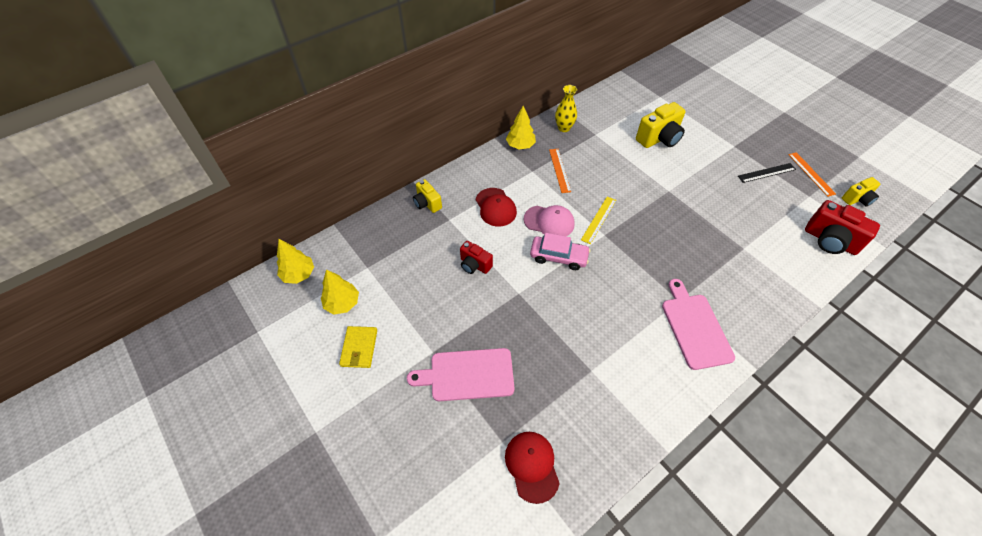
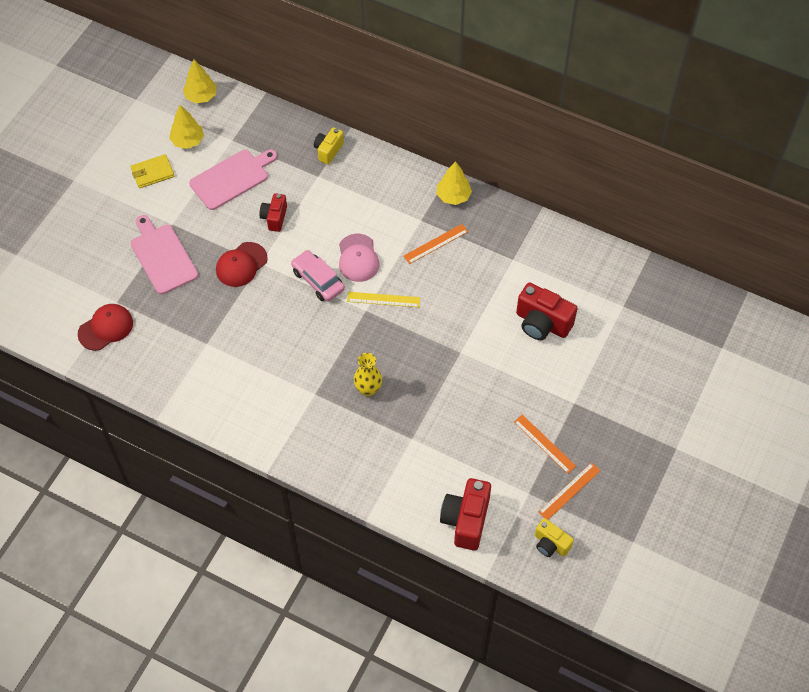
camera: 65 degrees right, 5 degrees up
(495, 207) = (353, 207): red cap -> red cap (241, 265)
(558, 256) = (318, 280): pink car -> pink car turned 150 degrees clockwise
(564, 128) = (505, 226): yellow vase -> yellow vase (368, 389)
(659, 138) = (542, 323): yellow camera -> red camera
(695, 327) = (289, 413): pink cutting board -> pink cutting board (232, 178)
(766, 173) = (544, 443): black ruler -> orange ruler

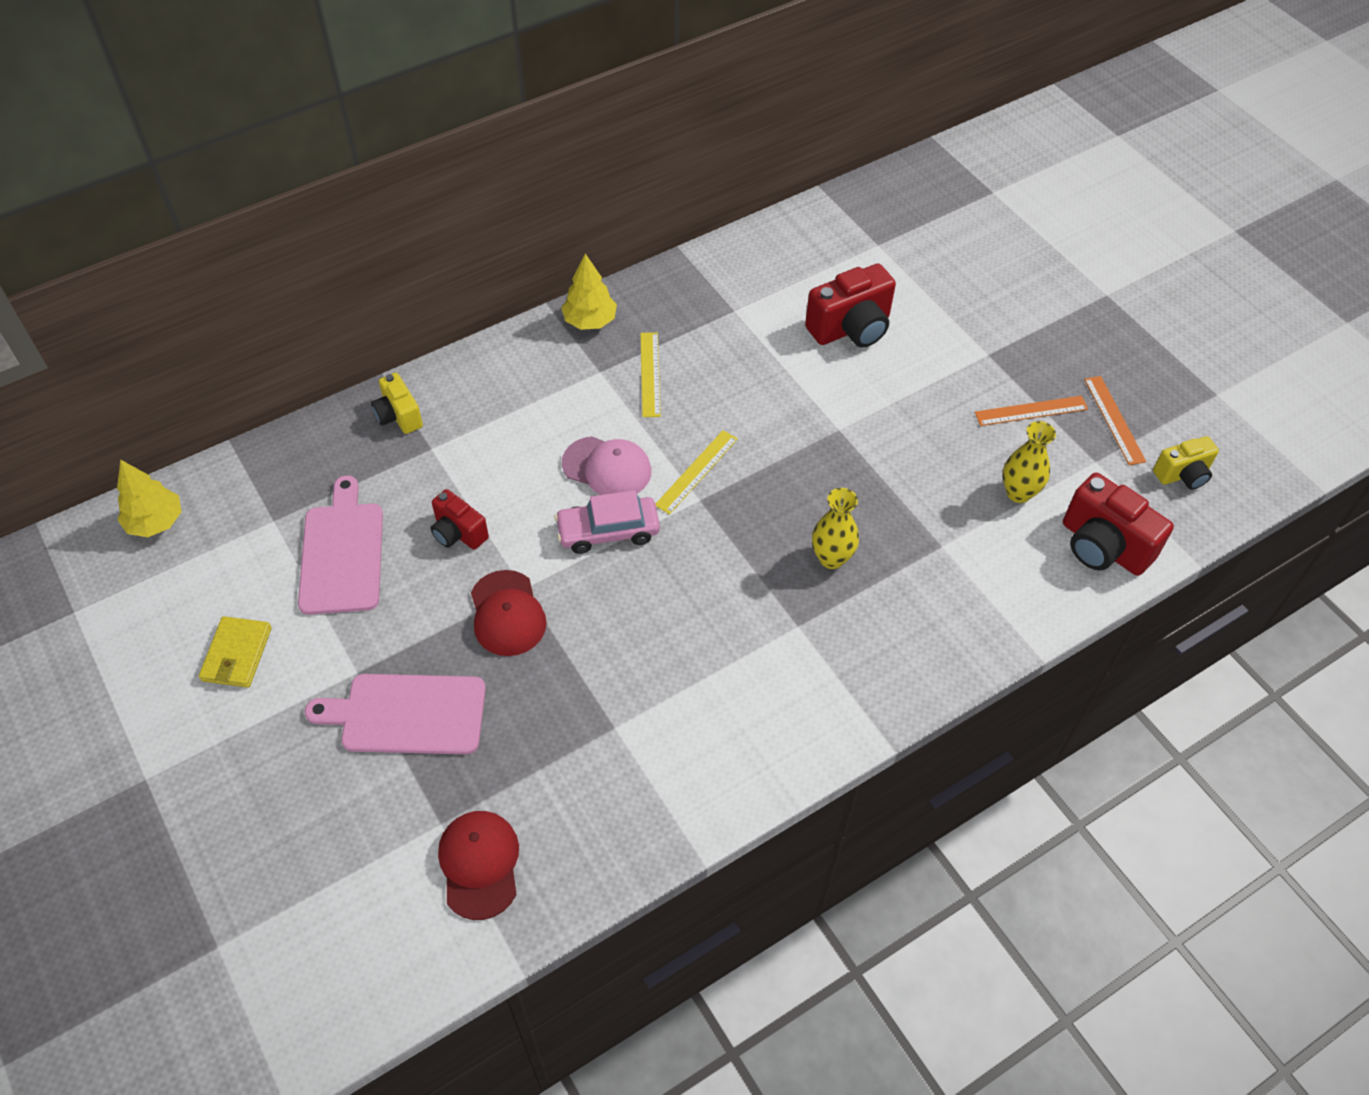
camera: 60 degrees left, 5 degrees down
(188, 141) = (221, 578): yellow tree -> none
(435, 243) = (650, 374): orange ruler -> yellow ruler
(476, 461) = (1018, 493): none -> yellow vase

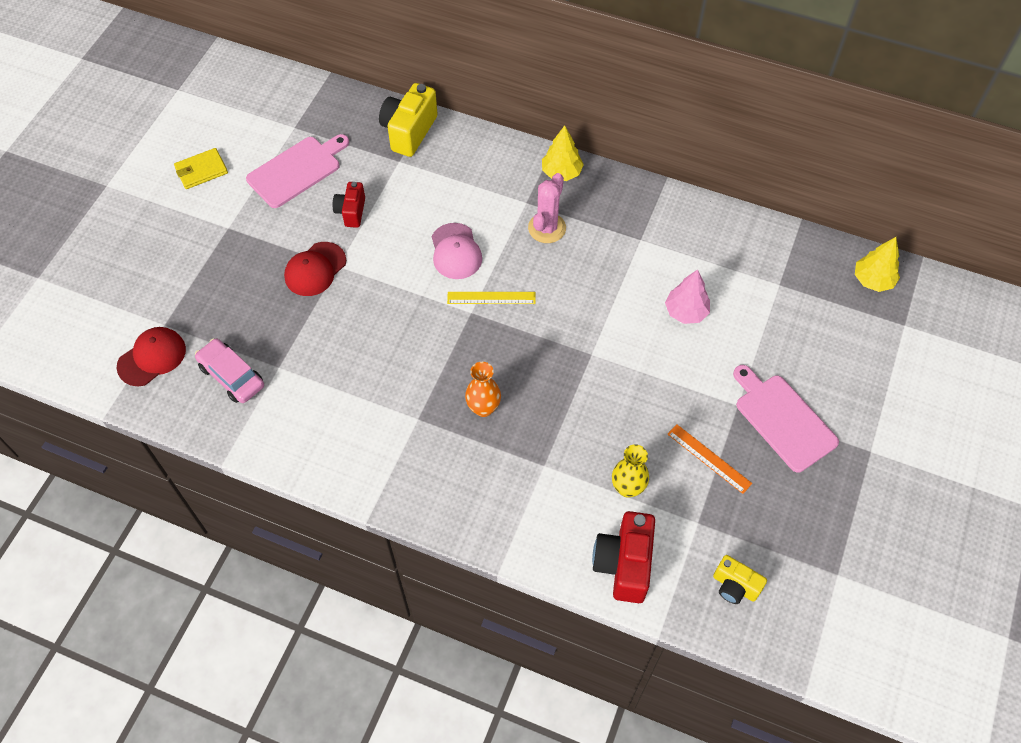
camera: 55 degrees right, 5 degrees up
(156, 522) = (254, 81): yellow tree -> yellow tree (873, 280)
(399, 416) = (409, 131): yellow camera -> yellow camera, size x1.66
(406, 714) = (218, 266): pink cutting board -> pink cutting board (782, 419)
(608, 531) = (409, 281): pink car -> pink car (231, 376)
(650, 374) = (547, 228): yellow ruler -> pink cactus
(831, 558) = (483, 408): yellow vase -> orange vase
(851, 328) = (686, 312): red camera -> pink tree
(1114, 419) = (748, 516): orange ruler -> none

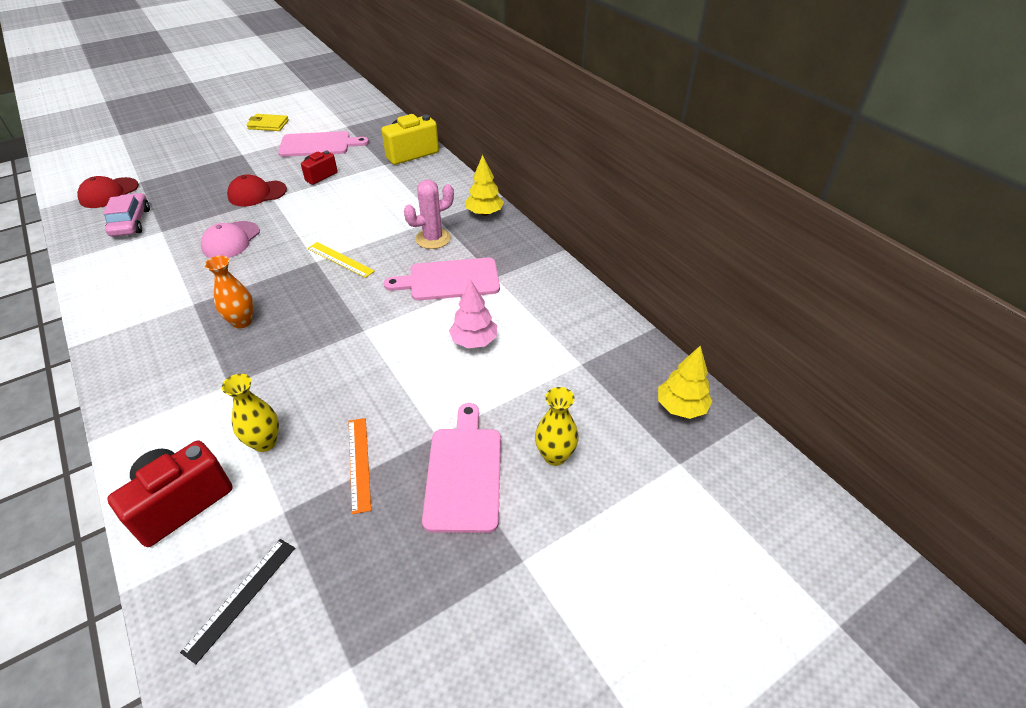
camera: 35 degrees right, 15 degrees down
(152, 357) = (109, 193): red cap -> red cap turned 135 degrees clockwise
(456, 251) = (353, 223): pink cap -> pink cap (231, 240)
(607, 264) = (449, 280): none -> pink cutting board
(734, 586) = (241, 597): yellow camera -> black ruler
(826, 369) = (555, 456): none -> yellow vase

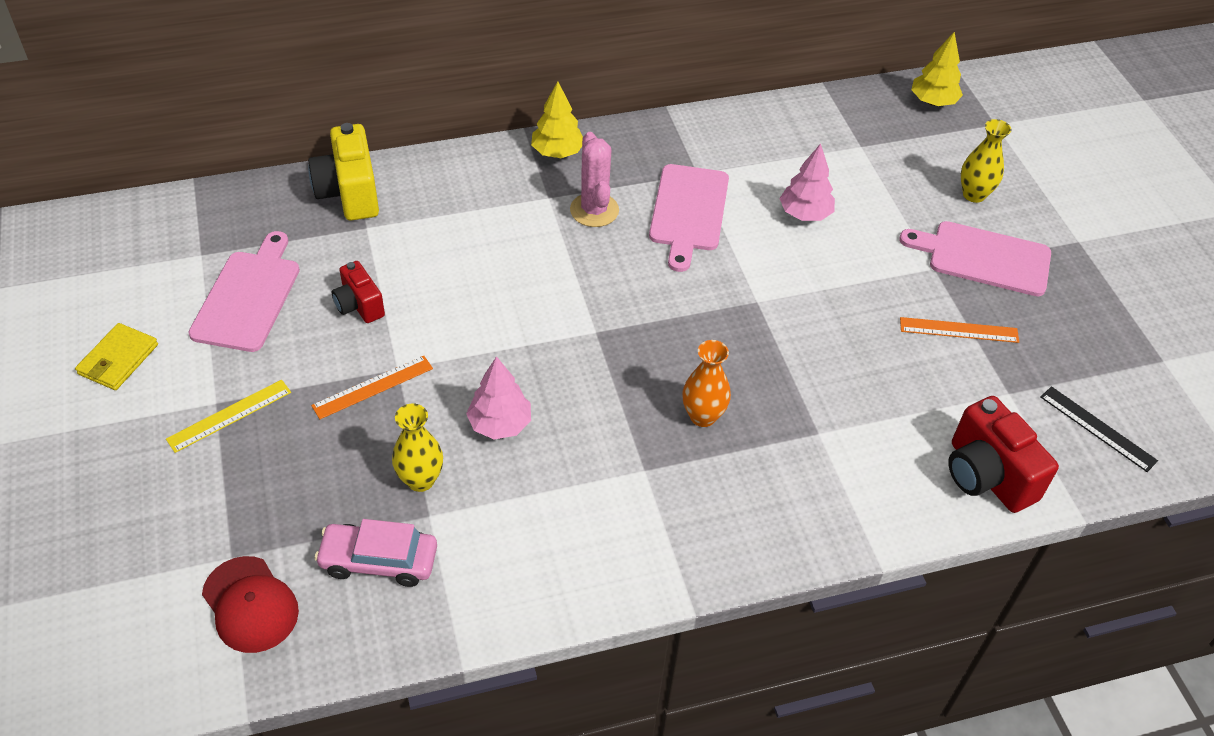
camera: 75 degrees left, 5 degrees up
(231, 240) = (500, 424): pink cap -> pink tree
(257, 193) = (373, 387): red cap -> orange ruler
(265, 442) = (916, 403): yellow vase -> yellow vase (420, 480)
(340, 259) = (603, 306): yellow ruler -> yellow ruler (229, 415)

